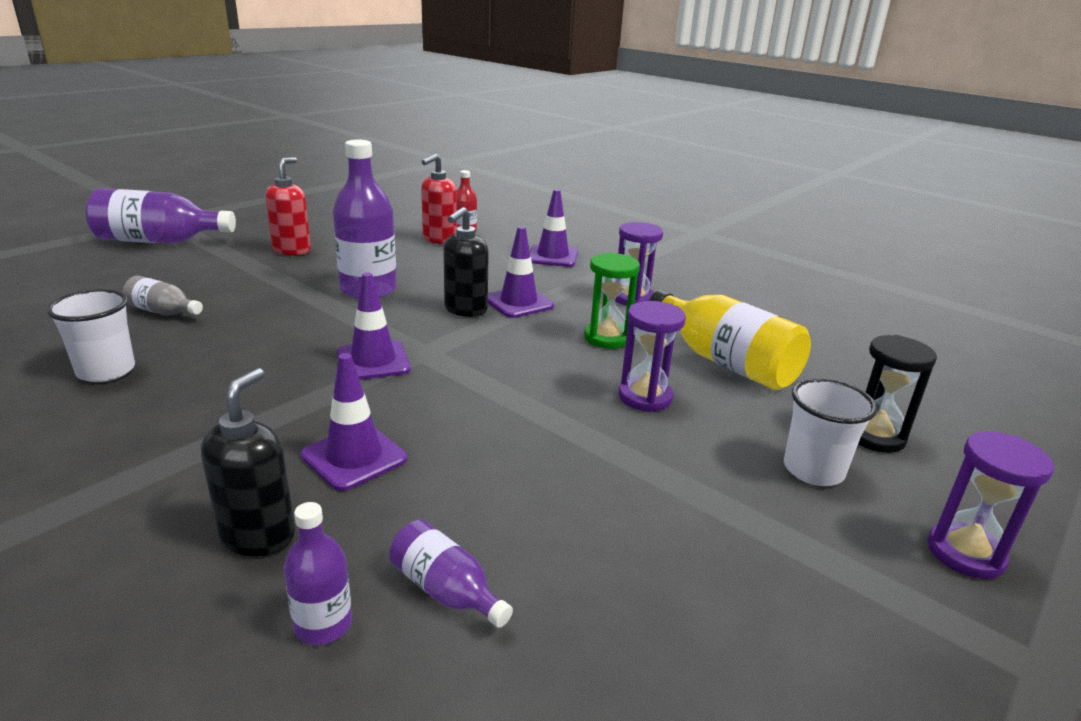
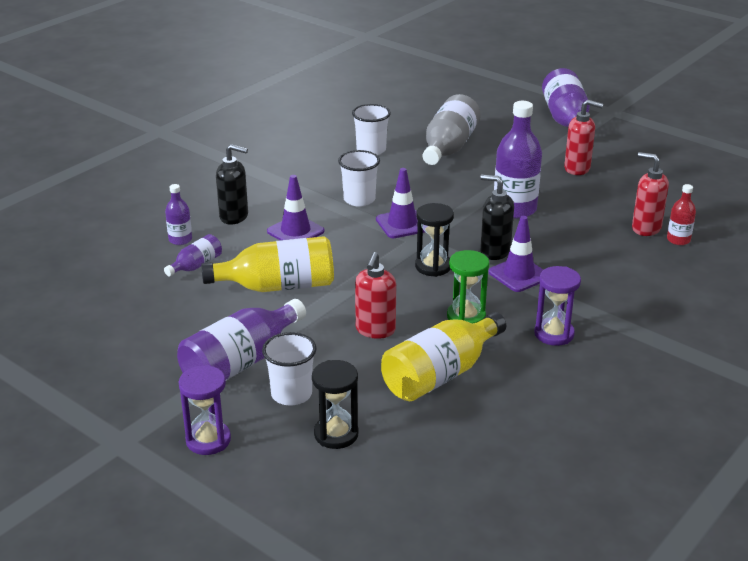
camera: 90 degrees right, 5 degrees up
(163, 312) = (448, 147): grey bottle -> grey bottle, size x1.95
(276, 391) = (359, 199): none -> white cup
(492, 348) = (433, 266): none -> black hourglass
(532, 479) = (278, 286): none -> yellow bottle
(552, 256) = (639, 290): purple traffic cone -> none
(645, 397) = (375, 330): purple hourglass -> red soap dispenser
(758, 521) = (240, 362): none -> purple bottle

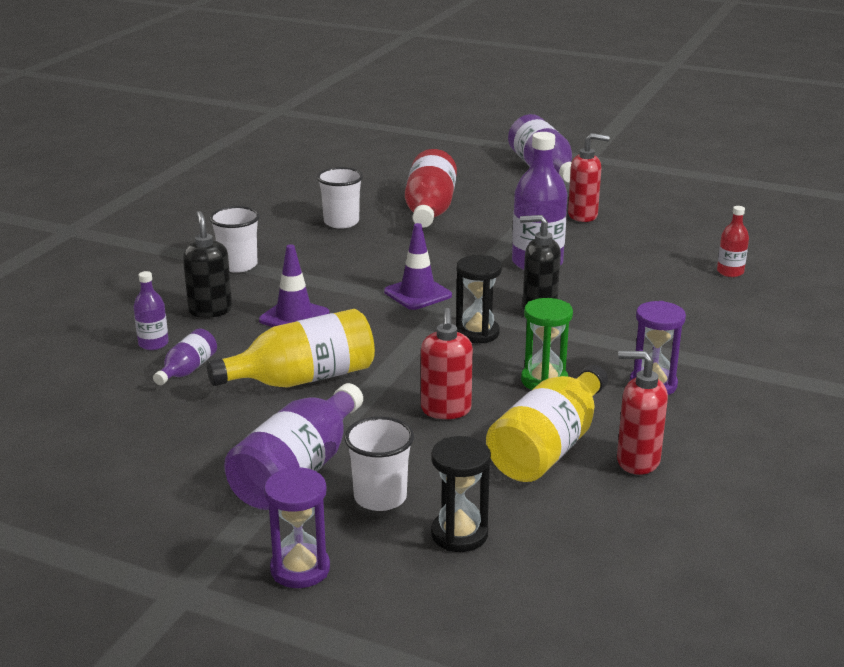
camera: 15 degrees left, 5 degrees down
(234, 217) = (210, 310): black soap dispenser -> black soap dispenser turned 105 degrees counterclockwise
(359, 199) = (354, 274): white cup -> white cup (238, 265)
(448, 147) = (429, 210): grey bottle -> red bottle
(518, 275) = (579, 329): purple traffic cone -> none
(645, 228) = (689, 265): red soap dispenser -> red soap dispenser (637, 461)

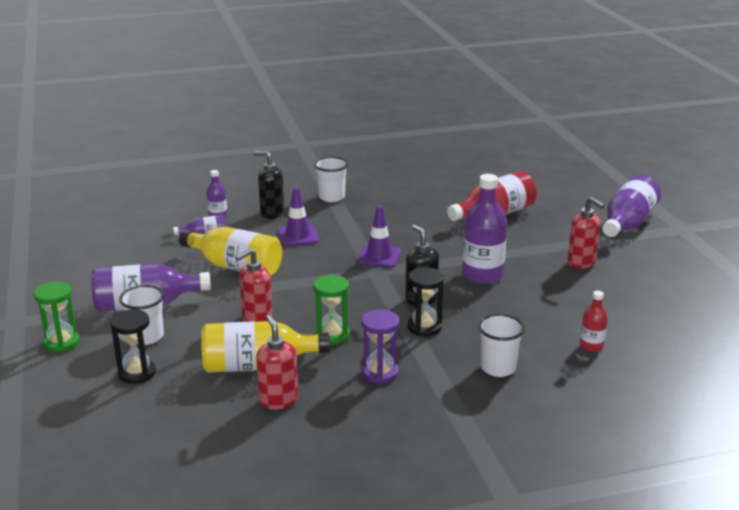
camera: 50 degrees right, 0 degrees up
(210, 310) = (271, 213): black soap dispenser -> black soap dispenser turned 105 degrees counterclockwise
(300, 569) = (61, 343): purple hourglass -> green hourglass
(341, 222) = (431, 199): white cup -> white cup (498, 368)
(477, 333) = (359, 292): black hourglass -> black hourglass (424, 327)

